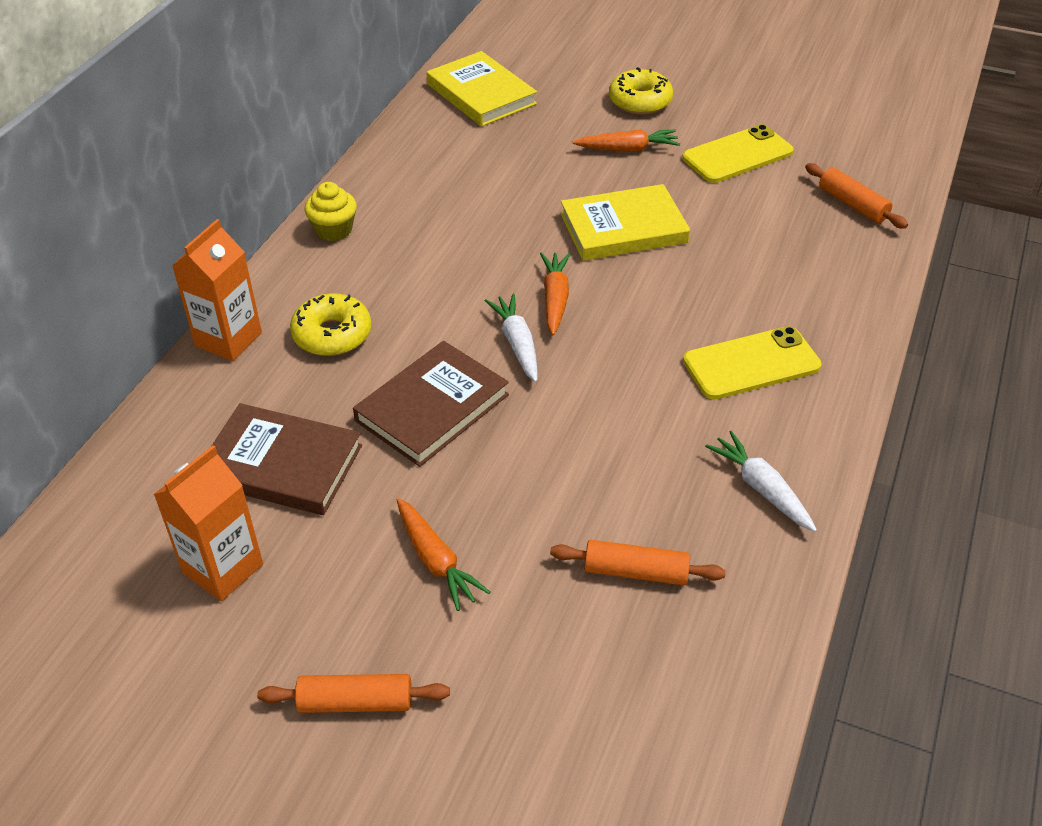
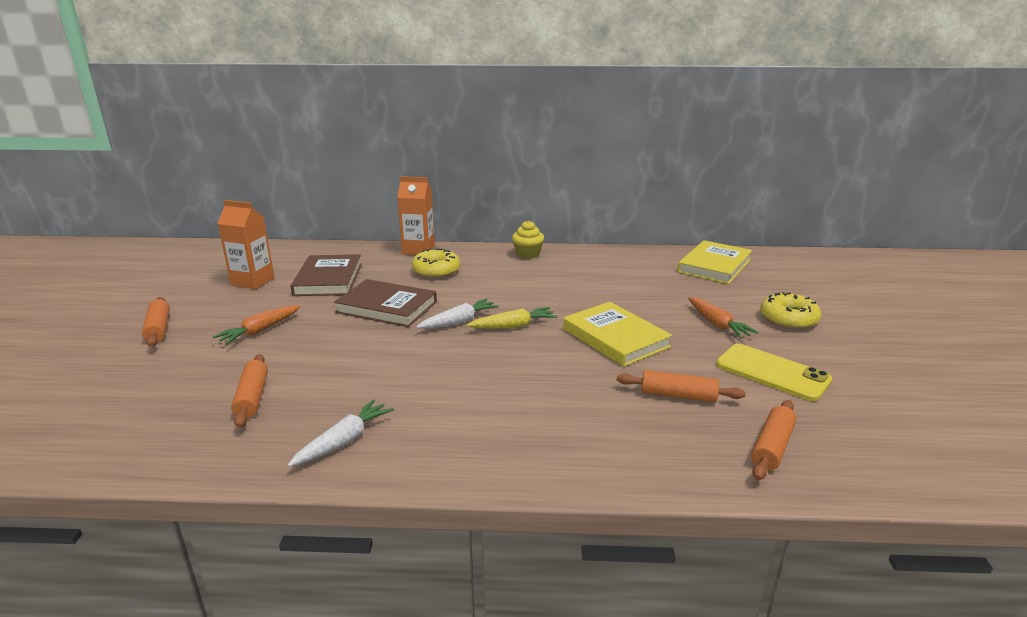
camera: 70 degrees right, 20 degrees down
(555, 299) = (513, 326): orange carrot -> yellow carrot
(751, 364) = (490, 417): yellow phone -> none
(756, 226) = (678, 395): none -> orange rolling pin

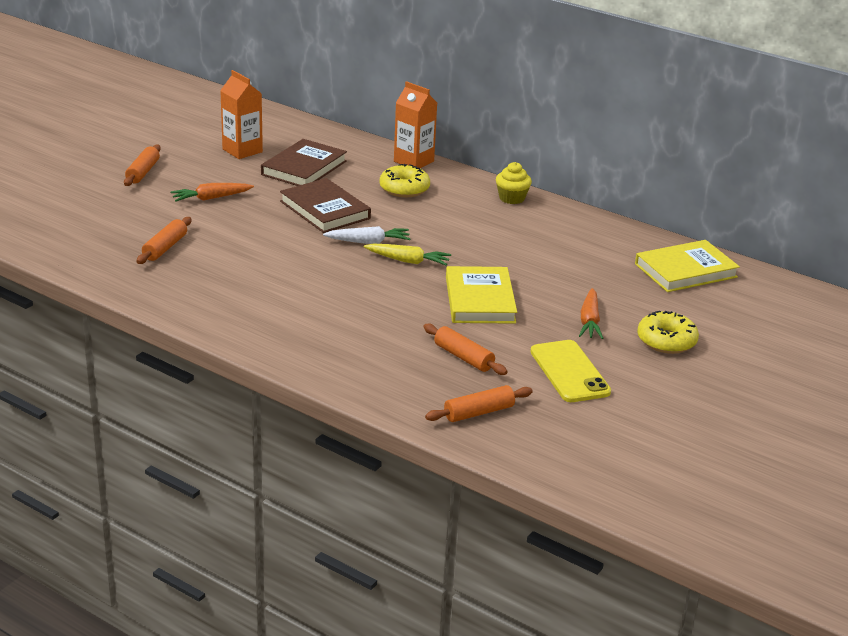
camera: 30 degrees right, 5 degrees up
(344, 441) = (197, 297): white carrot -> none

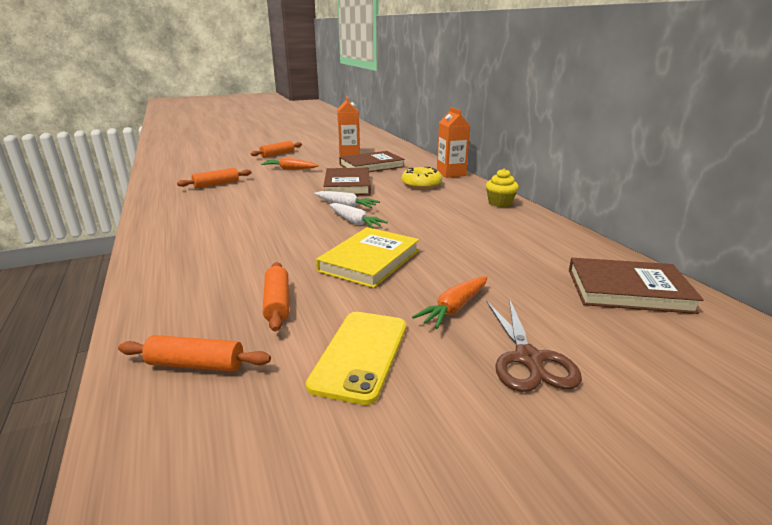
camera: 35 degrees right, 5 degrees down
(408, 261) = (354, 222): yellow carrot -> white carrot
(666, 341) = (528, 359): yellow donut -> brown scissors
(685, 270) = (628, 290): yellow book -> brown book

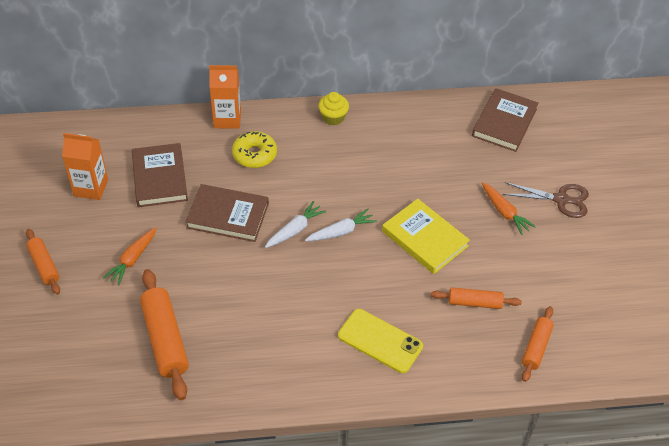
camera: 75 degrees left, 25 degrees up
(216, 184) = (165, 339): orange rolling pin -> orange rolling pin, size x1.67
(360, 355) = (542, 269): yellow phone -> yellow phone (380, 341)

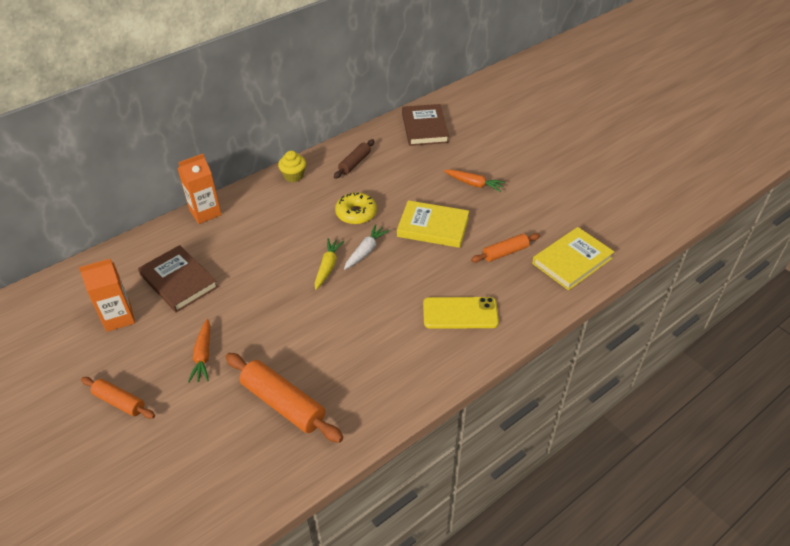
camera: 30 degrees left, 5 degrees down
(228, 215) = (263, 282): brown book -> none
(254, 154) = (250, 228): yellow donut -> yellow donut (356, 213)
(295, 230) = (327, 267): white carrot -> yellow carrot
(401, 131) = (354, 163): none -> brown rolling pin
(536, 347) = (572, 261): orange rolling pin -> yellow book
(561, 199) = (505, 159): brown scissors -> none

